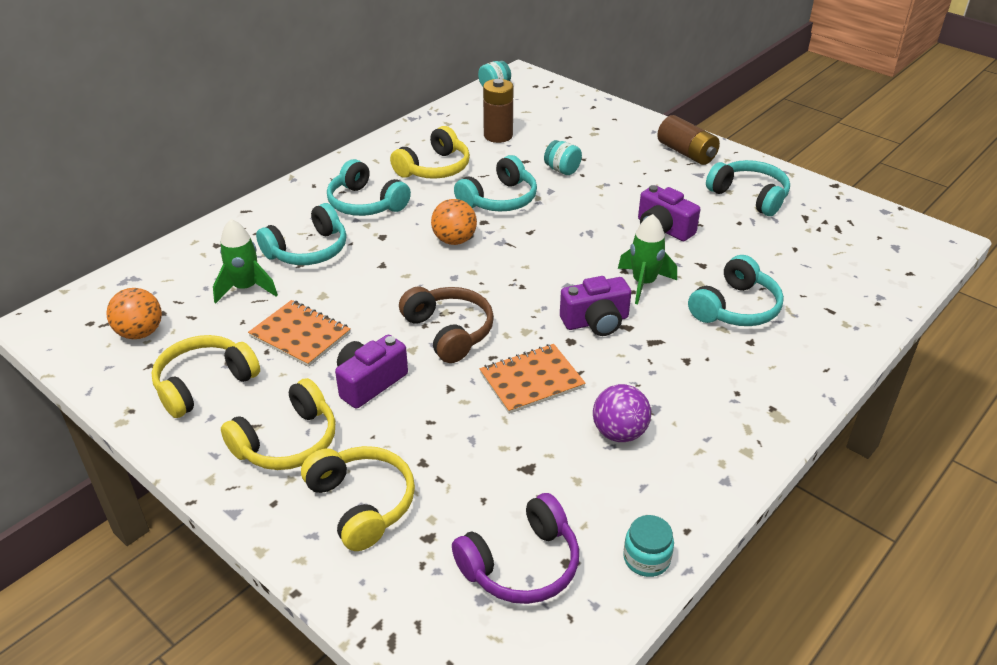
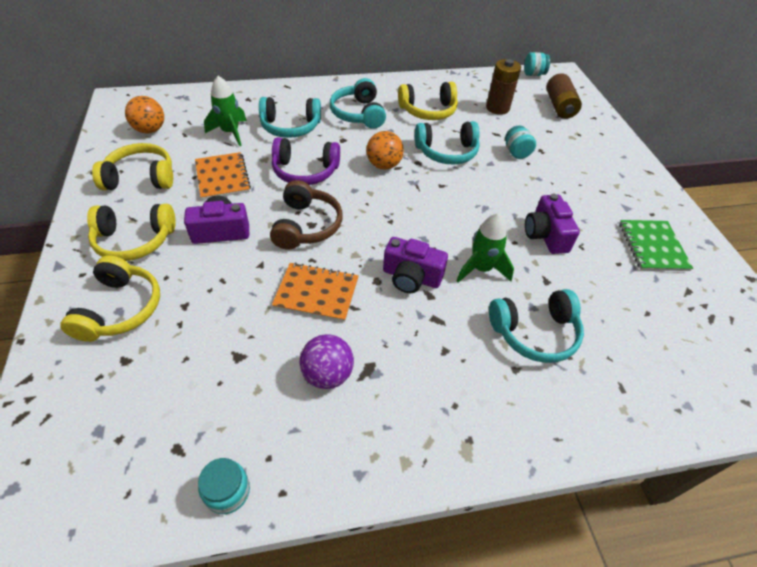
camera: 35 degrees right, 10 degrees up
(521, 564) = (149, 425): purple headphones -> purple headphones (305, 171)
(686, 153) = (634, 185): brown battery -> brown battery (559, 107)
(749, 196) = (652, 246): turquoise headphones -> green notebook

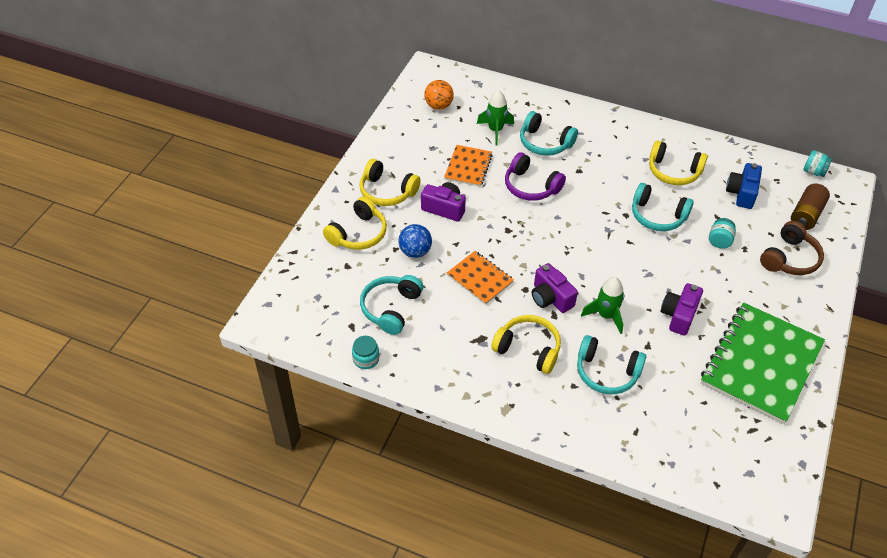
camera: 35 degrees right, 0 degrees up
(141, 178) = (413, 145): yellow headphones -> yellow headphones (528, 349)
(214, 297) = (415, 252): none -> blue ball
(306, 226) = (504, 229): brown headphones -> brown headphones (789, 258)
(327, 374) = (454, 329): purple ball -> none
(358, 114) = (609, 151): turquoise headphones -> turquoise headphones (391, 308)
(384, 165) = (595, 206): orange ball -> none
(497, 108) = (742, 193): brown battery -> blue camera
(652, 246) = (761, 364): green notebook -> green notebook, size x1.97

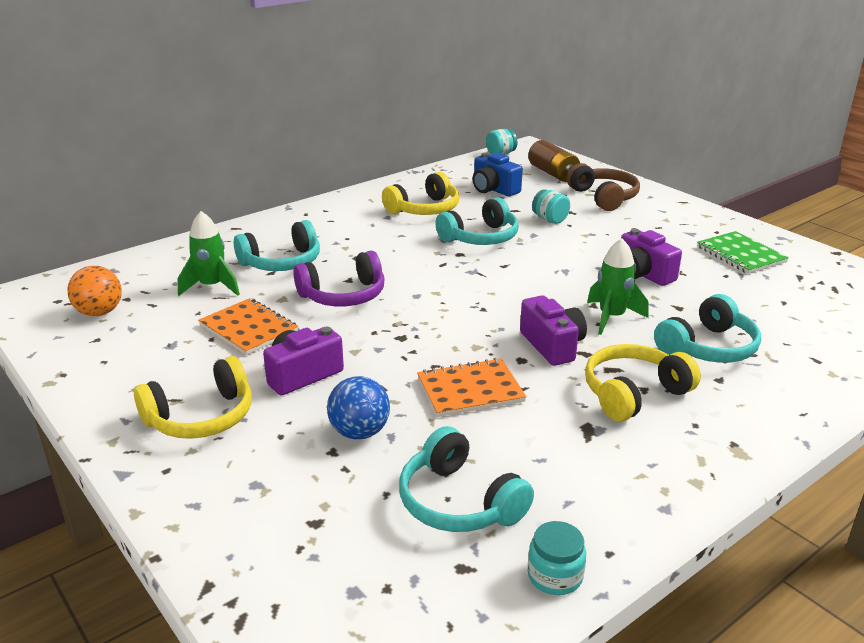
camera: 60 degrees left, 20 degrees down
(358, 234) = (256, 482): yellow headphones -> none
(550, 298) = (552, 345): purple camera -> purple camera turned 105 degrees counterclockwise
(761, 364) = (741, 254): green notebook -> green notebook, size x0.51

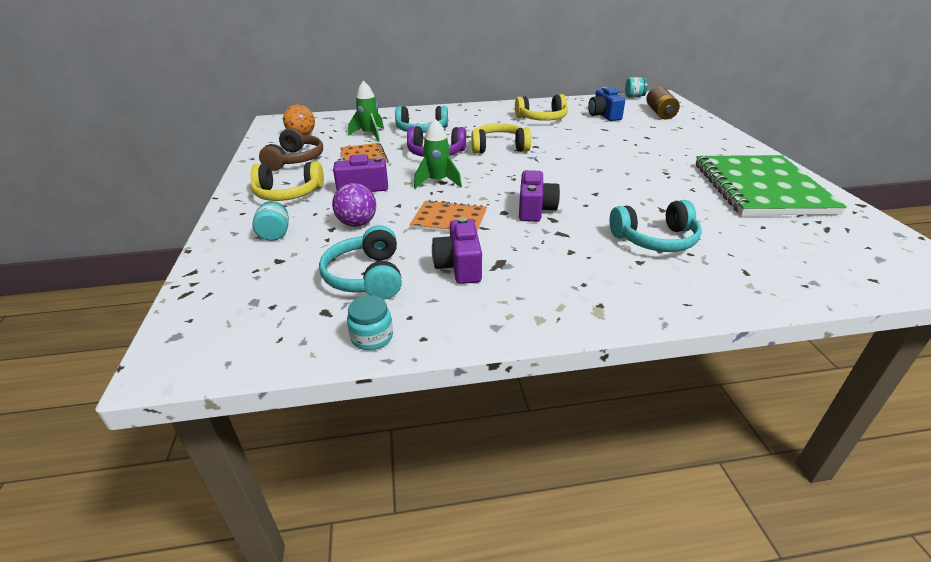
camera: 30 degrees right, 5 degrees up
(359, 432) = (357, 224): blue ball -> purple ball
(480, 237) = (561, 140): turquoise headphones -> none
(550, 220) = (624, 139): turquoise jar -> turquoise jar (275, 234)
(603, 197) = (683, 133): brown headphones -> brown headphones (295, 160)
(611, 317) = (599, 203): green rocket -> green rocket (438, 182)
(634, 393) = (559, 252): yellow headphones -> yellow headphones (499, 147)
(642, 274) = (657, 183): purple camera -> purple camera (459, 266)
(741, 254) = (761, 188): green notebook -> green notebook, size x1.97

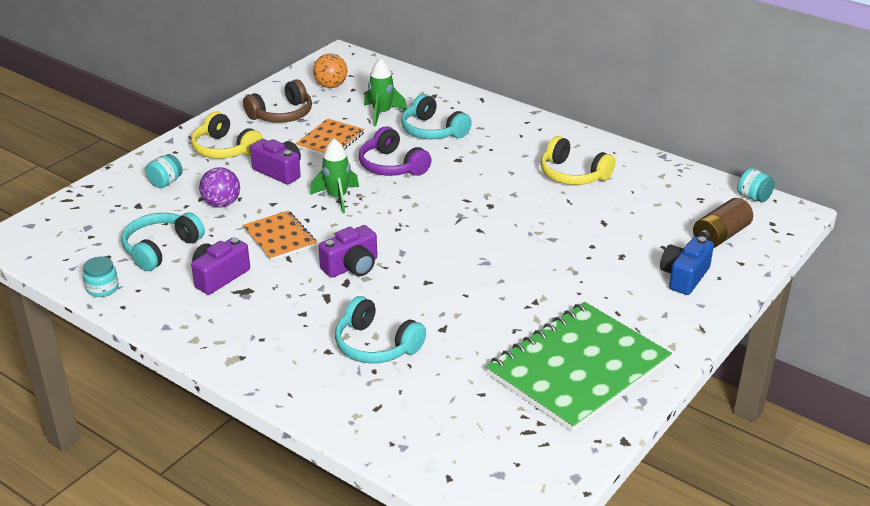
camera: 45 degrees right, 0 degrees up
(499, 147) = (455, 189): yellow headphones -> none
(604, 115) = (648, 205): blue camera -> blue camera (684, 277)

